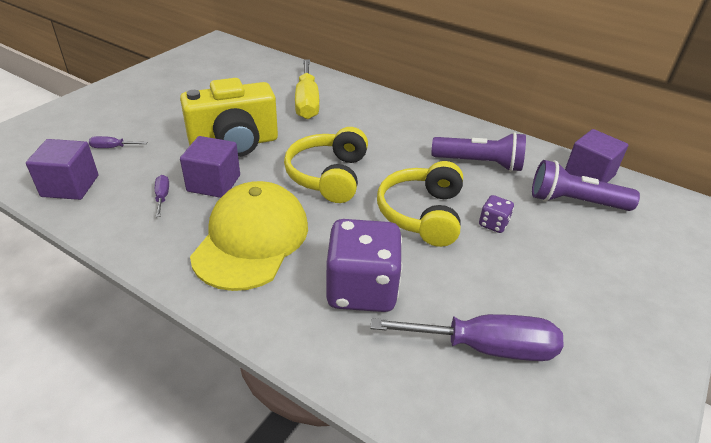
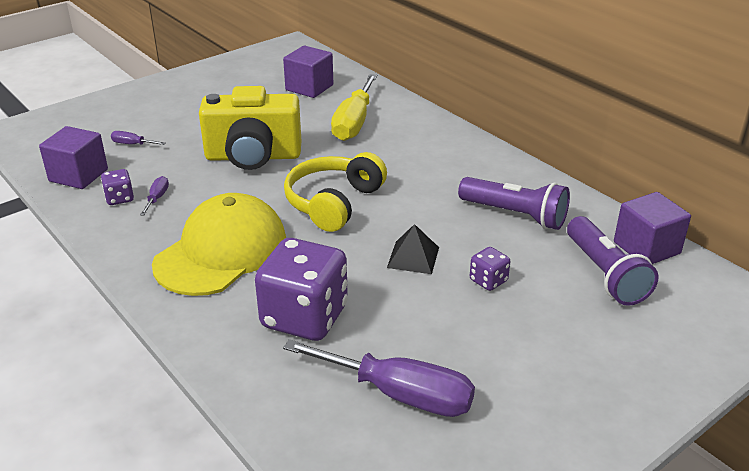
camera: 20 degrees right, 5 degrees down
(124, 203) = (119, 198): none -> purple dice
(214, 183) = (212, 193): purple cube -> purple cube (309, 88)
(422, 214) = (413, 257): yellow headphones -> black pyramid
(574, 202) = (605, 274): purple flashlight -> purple flashlight turned 135 degrees counterclockwise

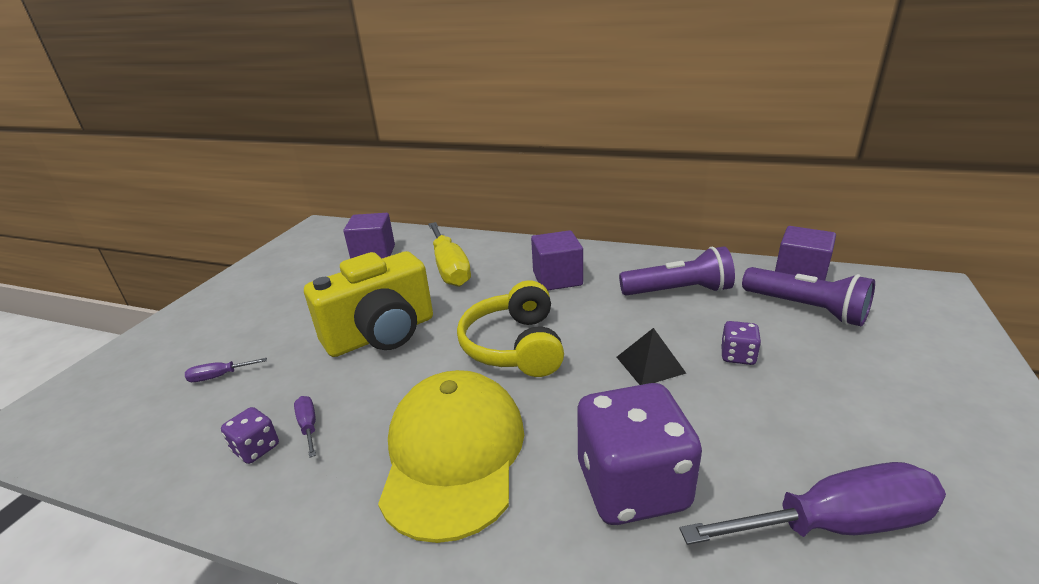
camera: 30 degrees left, 5 degrees down
(78, 175) = (169, 444): purple cube -> purple cube (557, 278)

